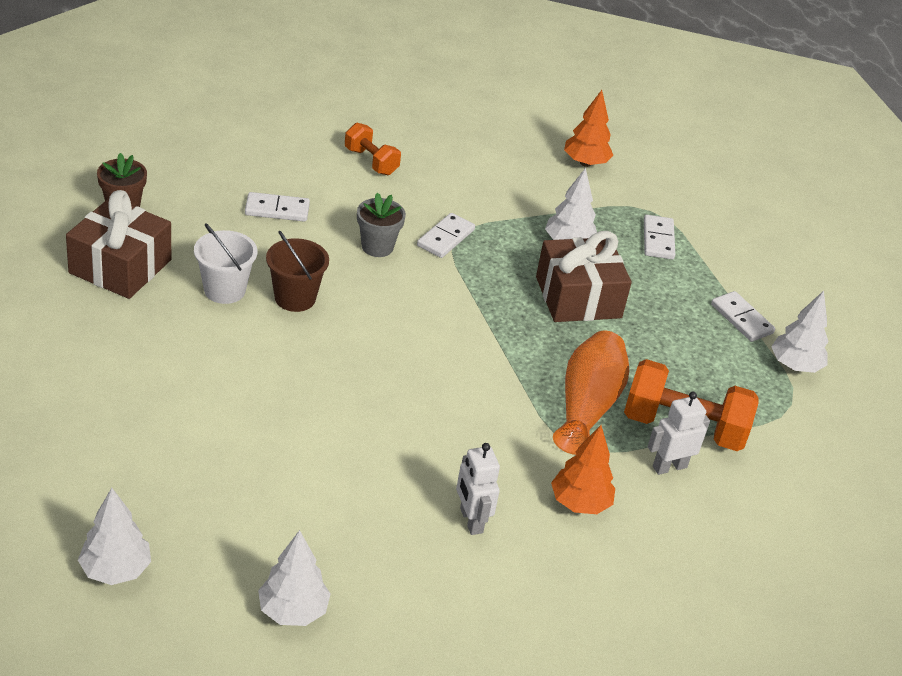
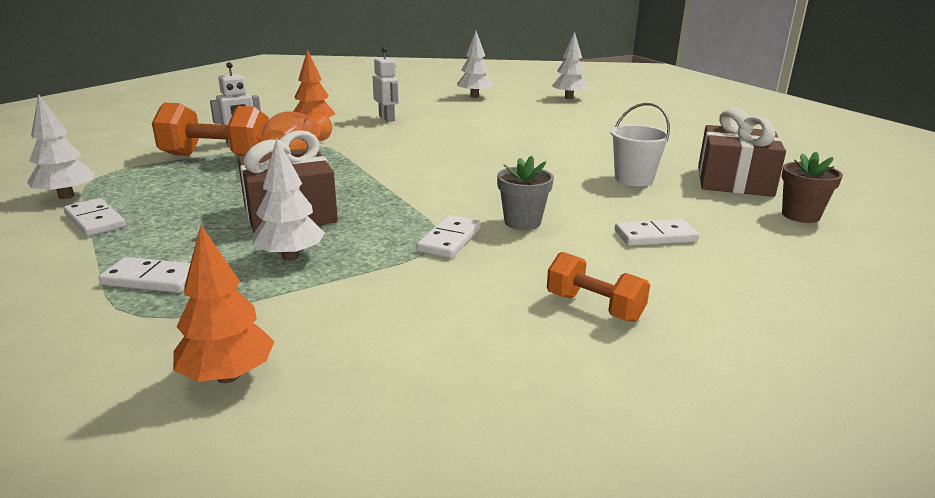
camera: 175 degrees right, 15 degrees down
(295, 298) = (571, 182): brown bucket -> none
(658, 239) = (153, 279): white domino -> white domino turned 75 degrees counterclockwise

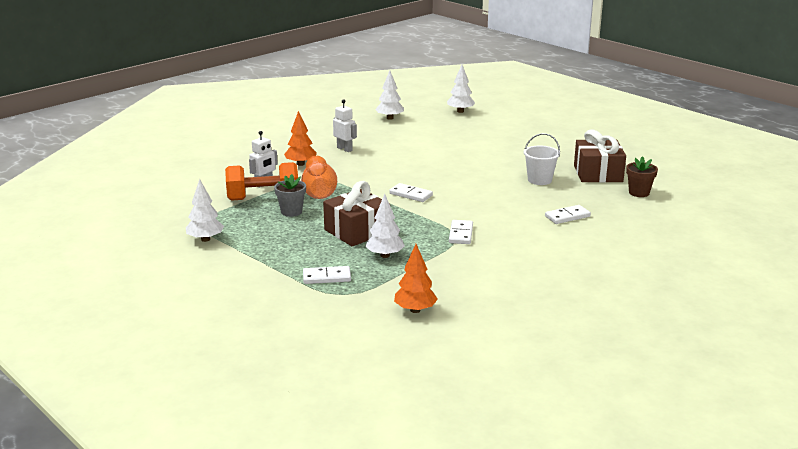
camera: 15 degrees left, 0 degrees up
(95, 220) = (248, 251): white domino -> white domino (411, 194)
(522, 222) = (492, 218): grey flower pot -> grey flower pot (291, 212)
(594, 307) = (554, 258): orange dumbbell -> none

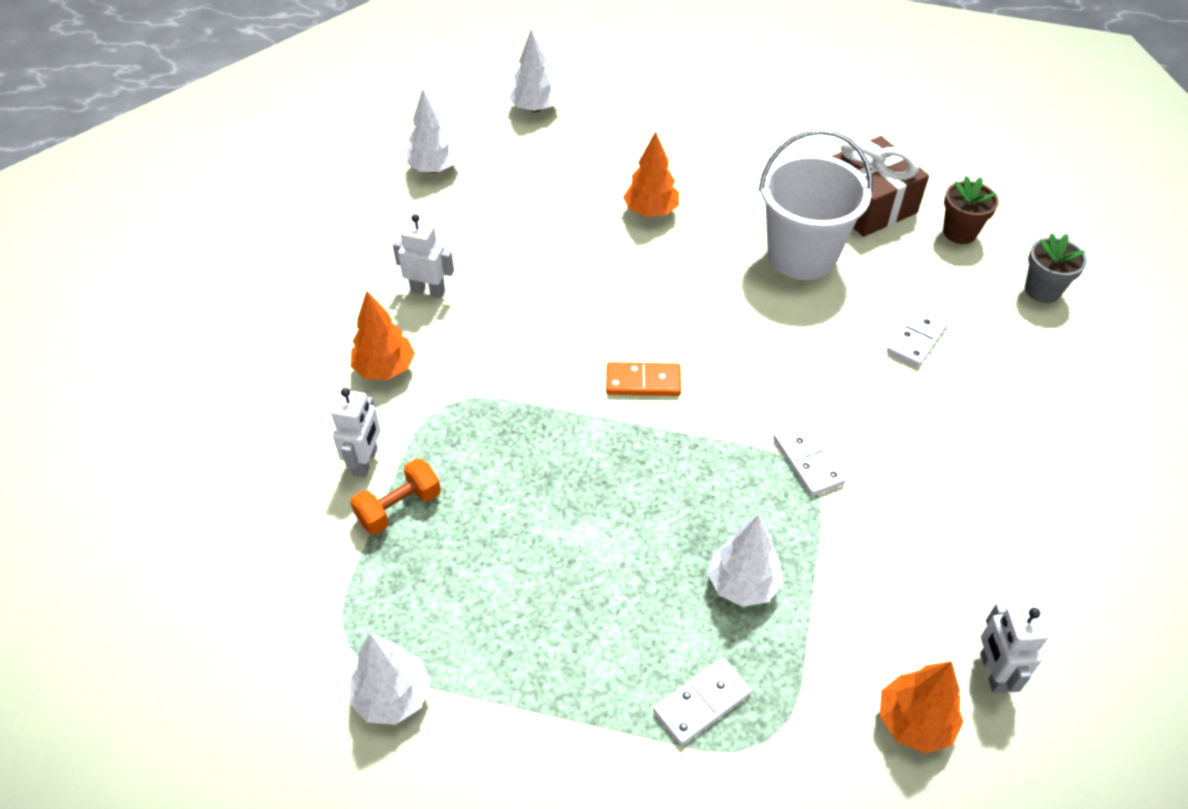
camera: 30 degrees left, 25 degrees up
(263, 198) = (399, 507): orange dumbbell -> orange dumbbell, size x0.58
(291, 212) = (483, 527): grey flower pot -> grey flower pot (1042, 290)
(319, 192) = (484, 442): orange vase -> none
(357, 231) = (641, 533): brown gift -> none
(411, 194) = (643, 382): white domino -> orange domino
(472, 310) = (992, 672): none -> white robot
(478, 151) = (651, 211): none -> orange tree
(539, 180) = (801, 255): white bucket -> white bucket, size x1.65

